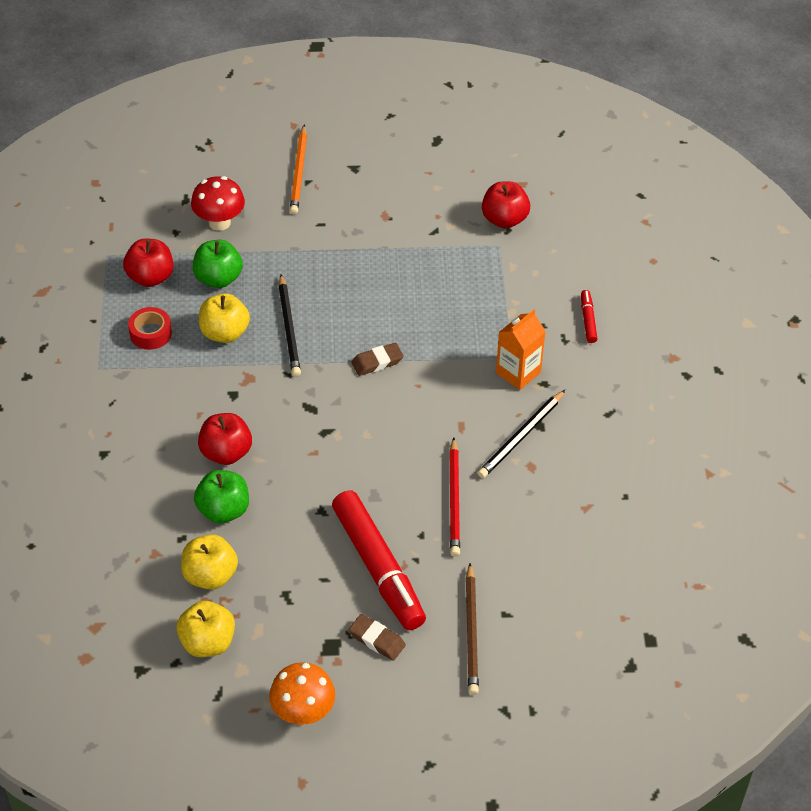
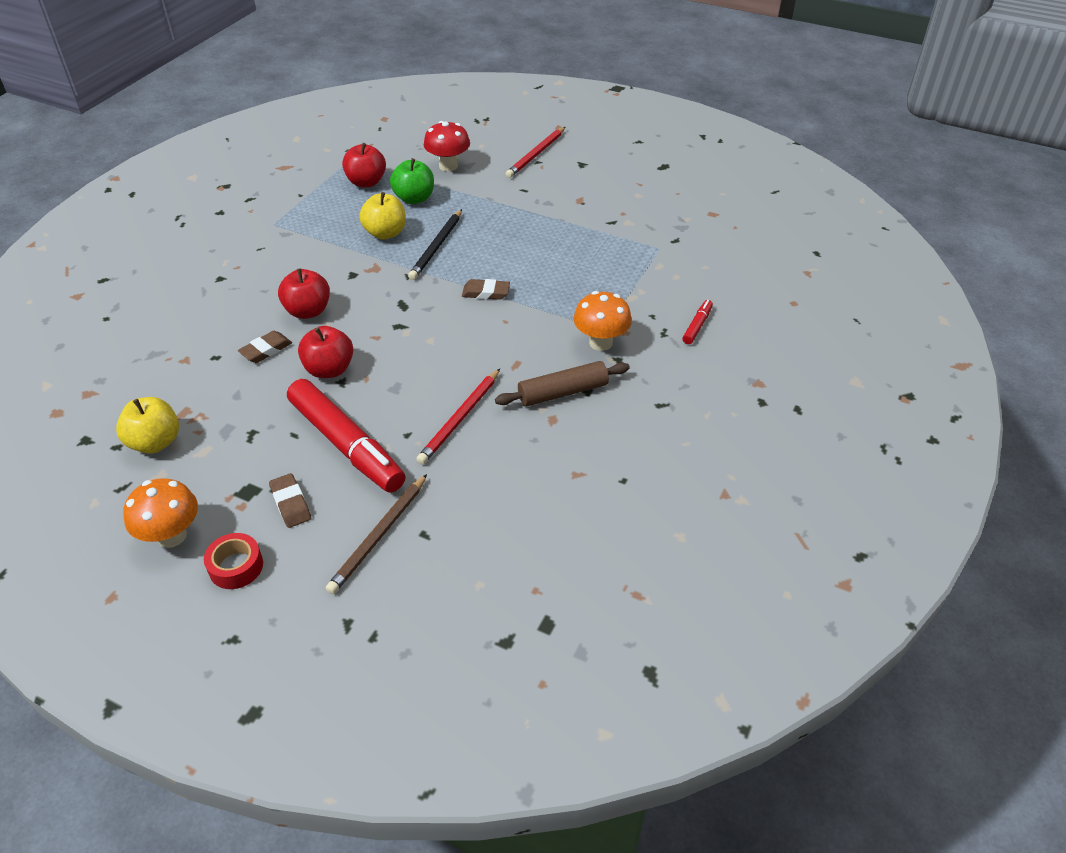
camera: 30 degrees right, 5 degrees down
(150, 333) = (331, 215): red tape -> red tape (236, 566)
(210, 575) = (208, 393): yellow apple -> none
(223, 510) = (266, 350): green apple -> brown eraser
(299, 172) = (536, 154): orange pencil -> red pencil
(378, 568) = (346, 445): red marker -> red marker turned 45 degrees counterclockwise
(504, 219) = (678, 232): red apple -> red apple (329, 369)
(518, 372) = (600, 343): orange carton -> orange mushroom
(521, 437) = (562, 392): black pencil -> brown rolling pin

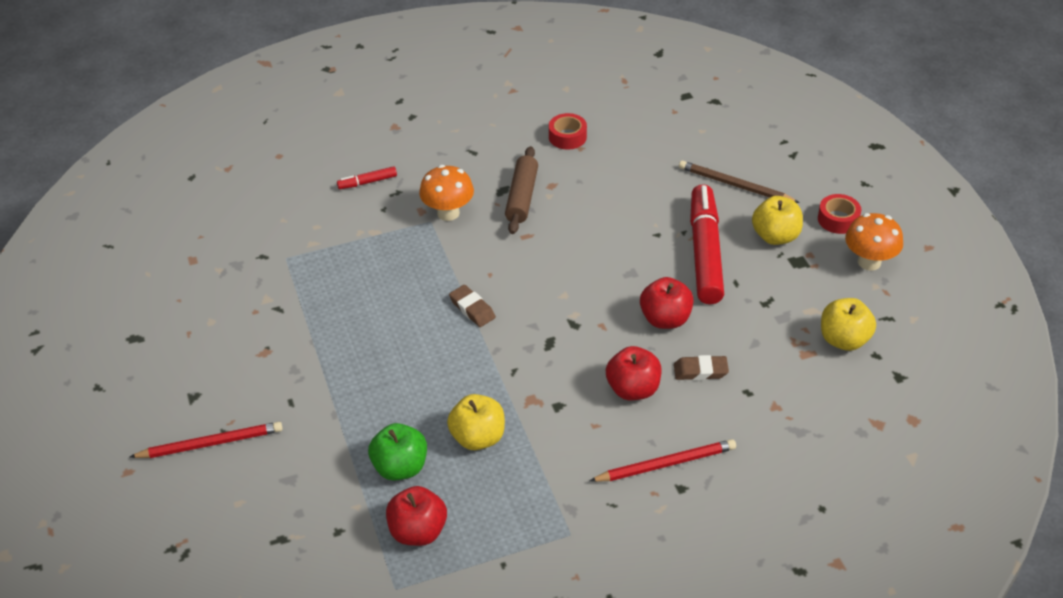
camera: 135 degrees left, 0 degrees up
(290, 503) = (775, 236): brown eraser -> yellow apple
(379, 536) = (735, 185): brown pencil -> brown pencil turned 135 degrees counterclockwise
(437, 247) = (452, 386): black pencil -> none
(448, 166) = (311, 493): red mushroom -> none
(460, 418) = (610, 222): red pencil -> red pencil (666, 464)
(562, 392) = (522, 197): brown rolling pin -> brown rolling pin turned 75 degrees clockwise
(602, 477) = (567, 137): none -> red tape

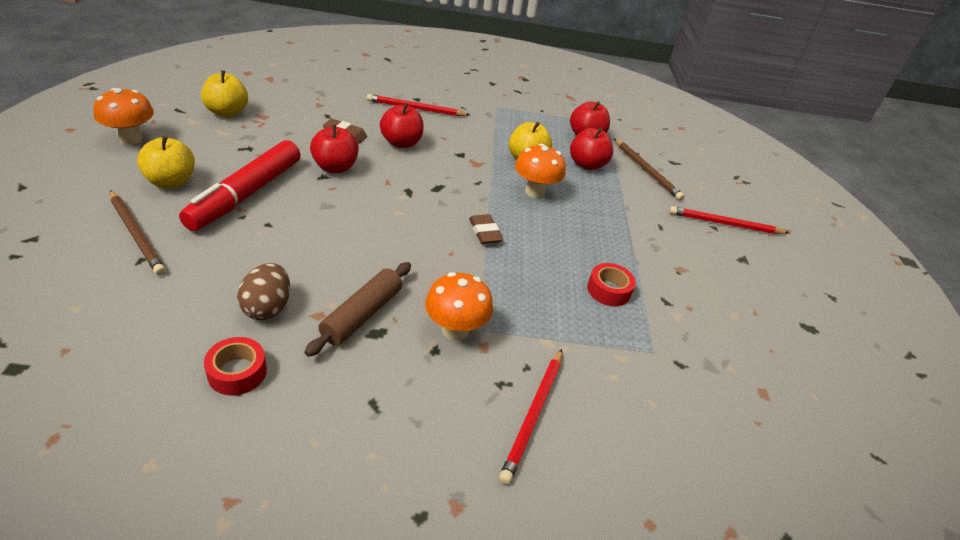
camera: 165 degrees left, 5 degrees down
(318, 497) = (646, 171): none -> brown pencil
(367, 182) = (533, 415): red marker -> red pencil
(400, 467) = (587, 165): green apple -> red apple
(446, 387) = (535, 191): none -> orange mushroom
(589, 176) = (267, 307): none -> brown egg
(838, 219) = (99, 172): red tape -> red tape (608, 290)

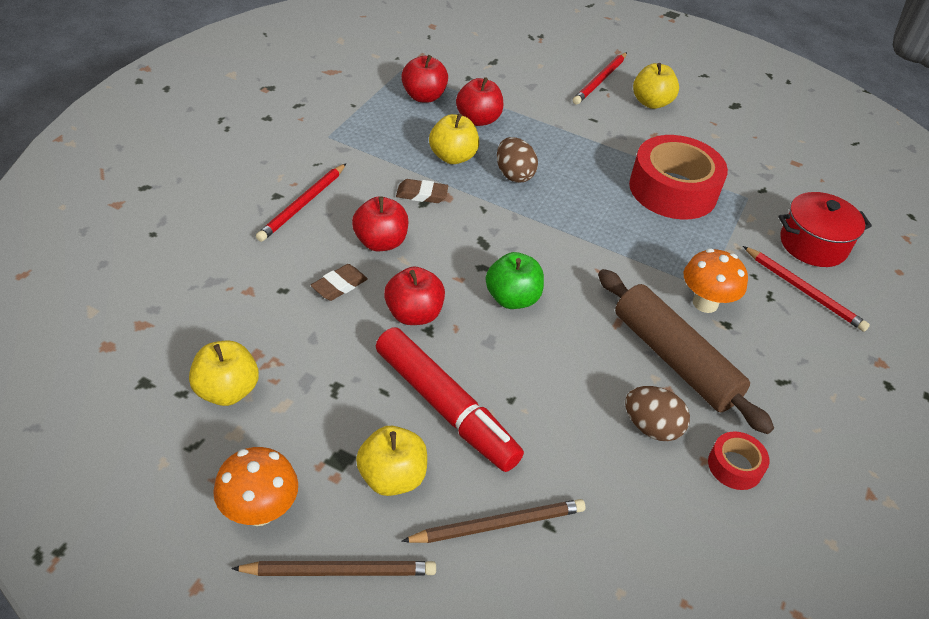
camera: 65 degrees left, 5 degrees up
(362, 315) = (674, 359): brown rolling pin -> brown rolling pin, size x1.52
(381, 210) = (512, 298): none -> green apple
(485, 232) = (572, 235): brown eraser -> brown eraser (422, 194)
(535, 191) = (513, 175): orange mushroom -> brown egg
(608, 290) = (673, 190): red tape -> red tape, size x2.16
(623, 419) = (813, 245): none -> red pot
(646, 171) = (503, 86): brown pencil -> brown pencil (339, 571)
(732, 261) = (651, 103): none -> yellow apple

